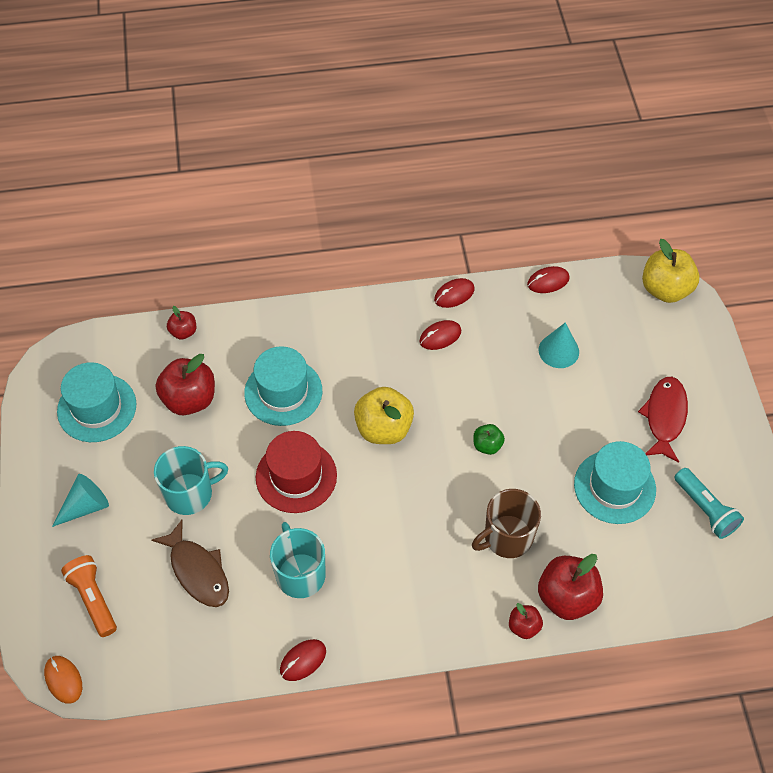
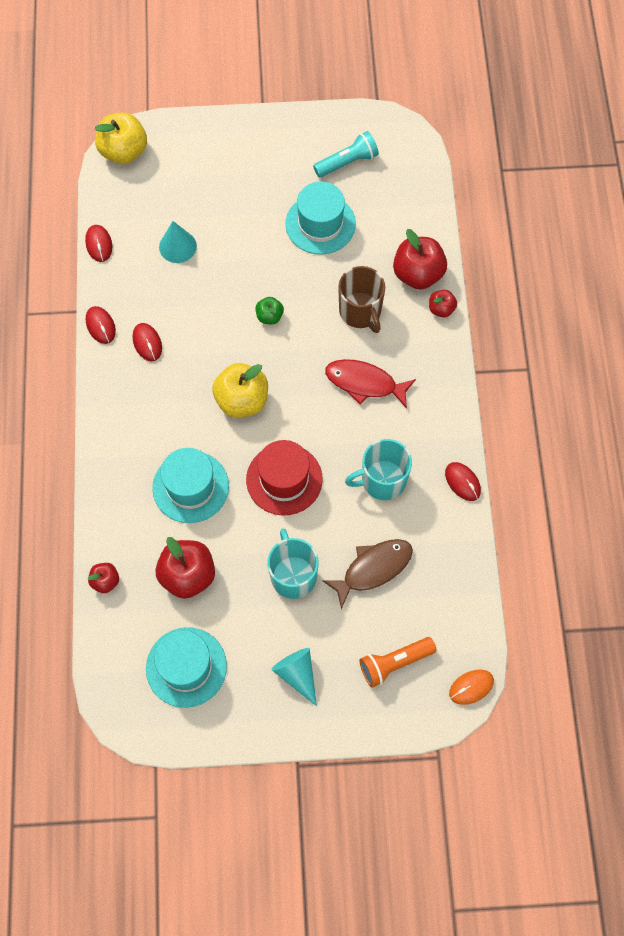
camera: 85 degrees left, 10 degrees up
(664, 417) = (257, 175): red fish -> red fish (365, 383)

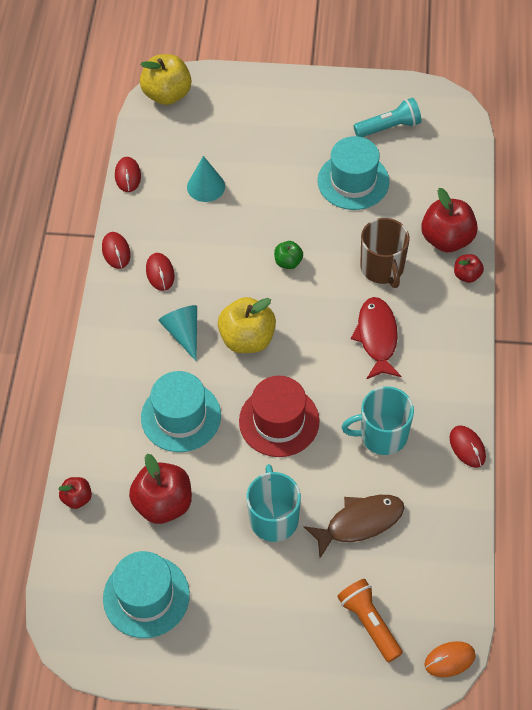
camera: 10 degrees right, 10 degrees down
(297, 674) = (263, 620): turquoise cone -> turquoise cone (183, 333)
(365, 383) = (377, 337): red fish -> red fish turned 60 degrees clockwise
(394, 663) = (369, 623): orange flashlight -> orange flashlight turned 75 degrees clockwise

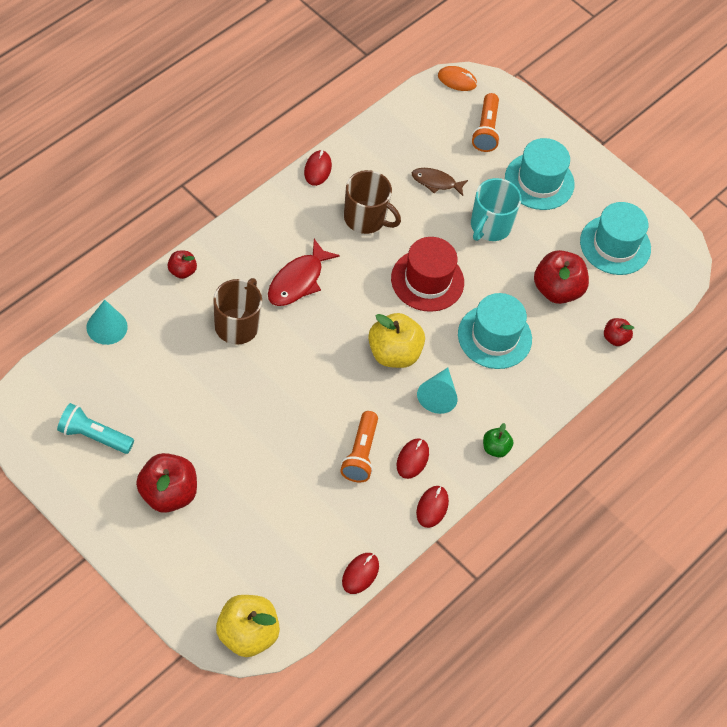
camera: 150 degrees left, 0 degrees up
(201, 248) = (360, 454): none -> orange flashlight
(206, 186) = (303, 508): turquoise cone -> turquoise cone (107, 327)
(288, 262) = (303, 387): green apple -> green apple (495, 448)
(353, 181) = (179, 412): turquoise hat -> turquoise hat (539, 181)
(359, 523) = (436, 182): brown fish -> brown fish, size x0.66
(382, 435) = (366, 218): turquoise mug -> brown mug
(447, 239) = (163, 308): red apple -> red apple (168, 494)

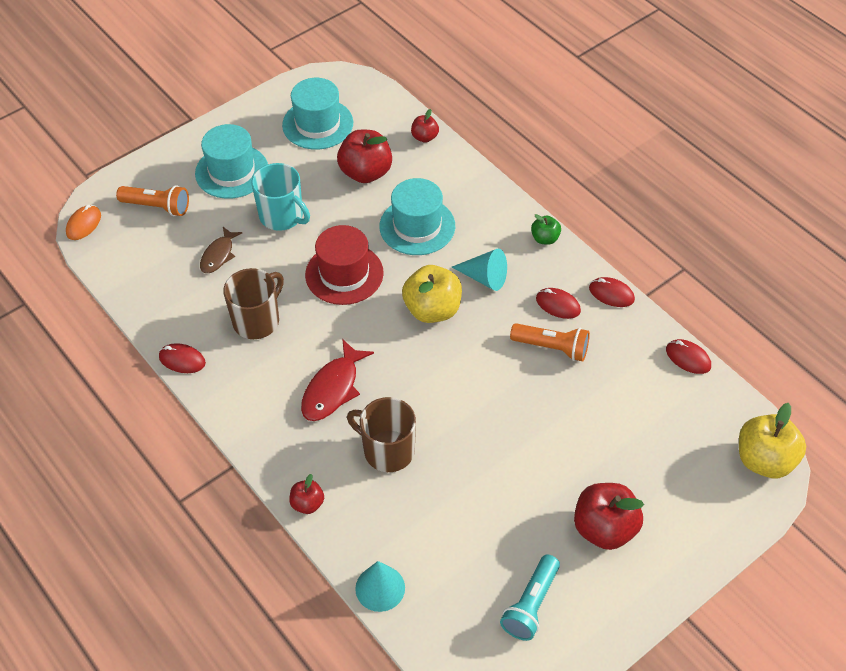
camera: 75 degrees left, 5 degrees down
(298, 281) = (333, 388): red fish -> red fish turned 75 degrees clockwise

